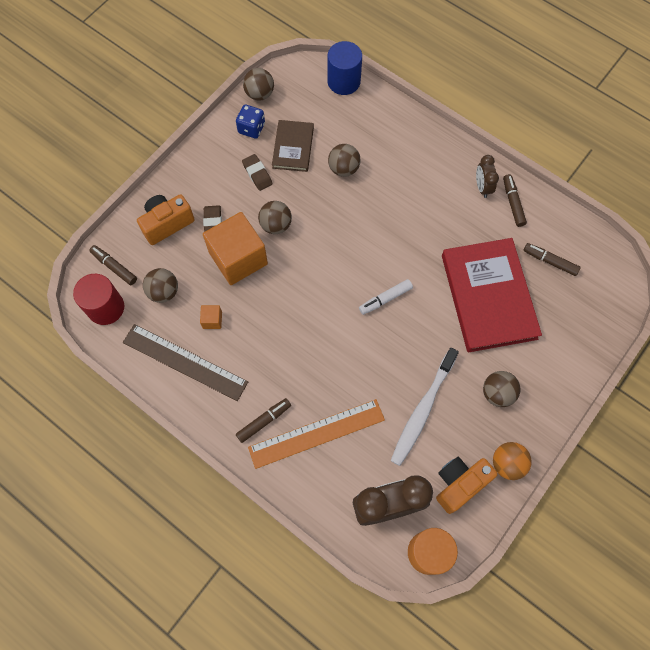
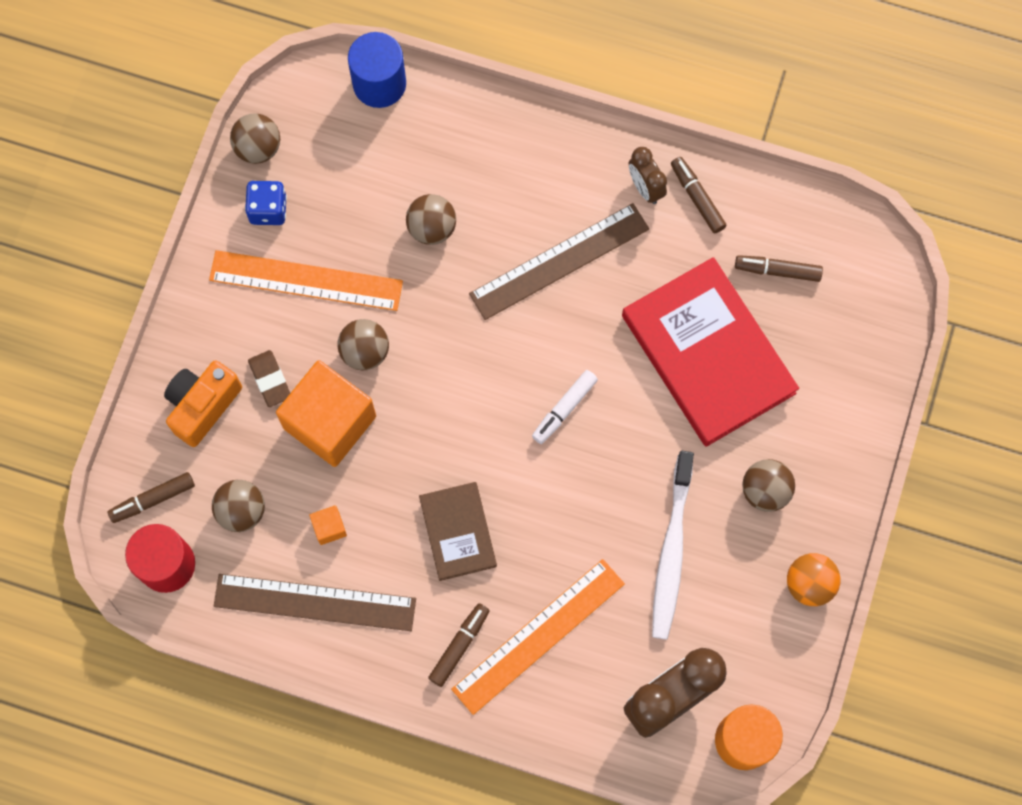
camera: 20 degrees left, 5 degrees up
(114, 267) = (153, 499): brown marker -> brown marker turned 45 degrees counterclockwise
(257, 174) = (306, 280): brown eraser -> orange ruler
(293, 147) = (343, 219): brown book -> brown book (458, 532)
(414, 212) = (559, 261): none -> brown ruler
(459, 484) = (755, 635): orange camera -> none

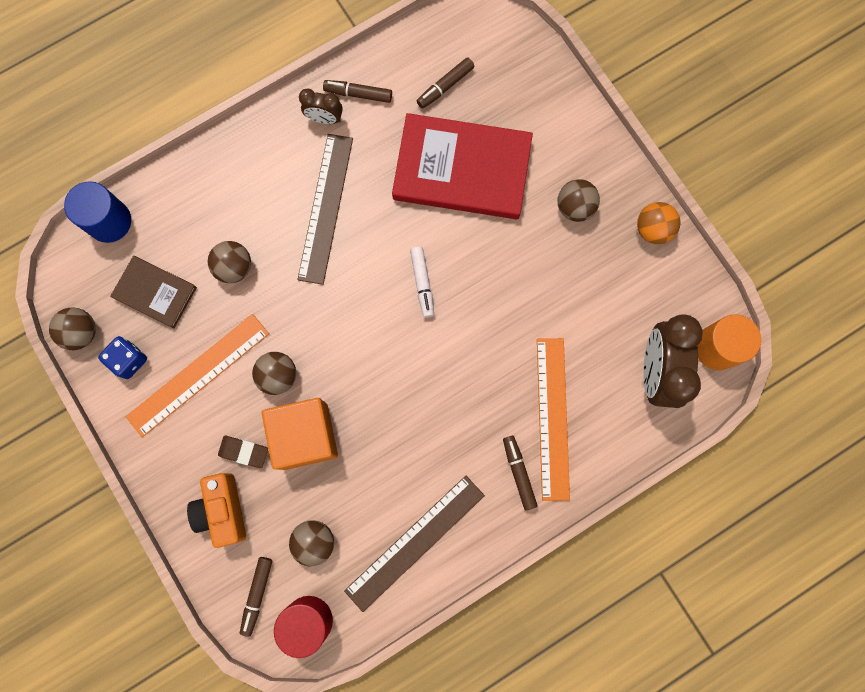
camera: 50 degrees left, 5 degrees up
(329, 527) = (374, 493): orange cube -> none
(458, 532) = (445, 413): brown book -> brown book (155, 292)
(671, 551) = (566, 293): white toothbrush -> none

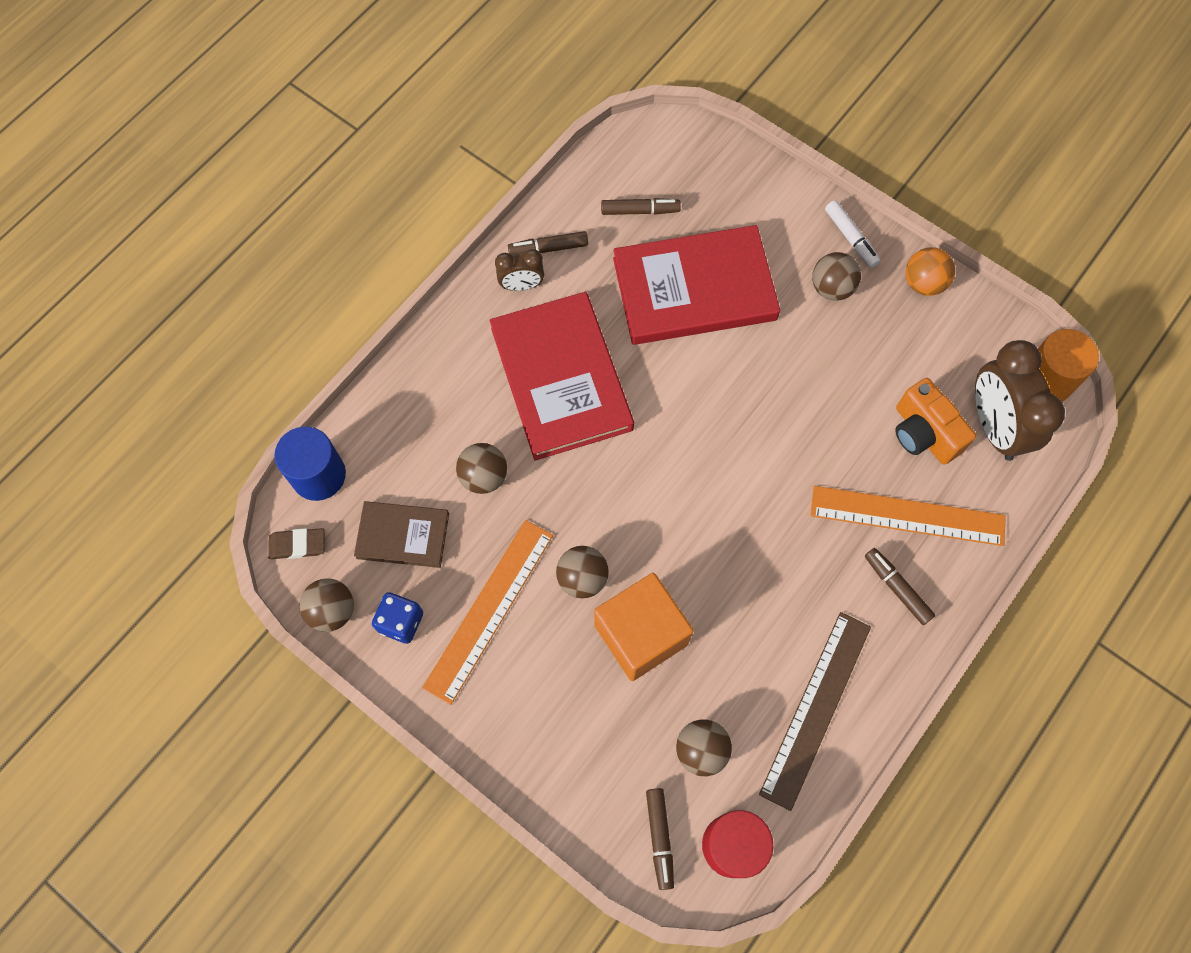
camera: 20 degrees left, 10 degrees down
(223, 510) = (579, 754): orange camera -> orange camera (923, 433)
(244, 452) = (577, 678): brown eraser -> brown eraser (297, 545)
(325, 208) = (561, 378): brown ruler -> red book
(422, 283) = (702, 421): white marker -> white marker (851, 238)
(445, 86) = (640, 211): brown marker -> brown marker turned 120 degrees counterclockwise
(552, 418) = (907, 516): orange ruler -> orange ruler turned 60 degrees counterclockwise

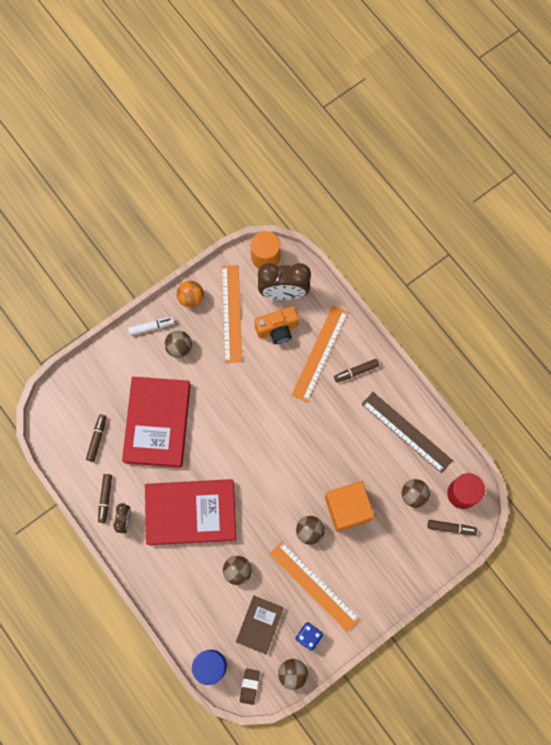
camera: 75 degrees left, 5 degrees up
(922, 352) = (231, 313): none -> orange ruler

